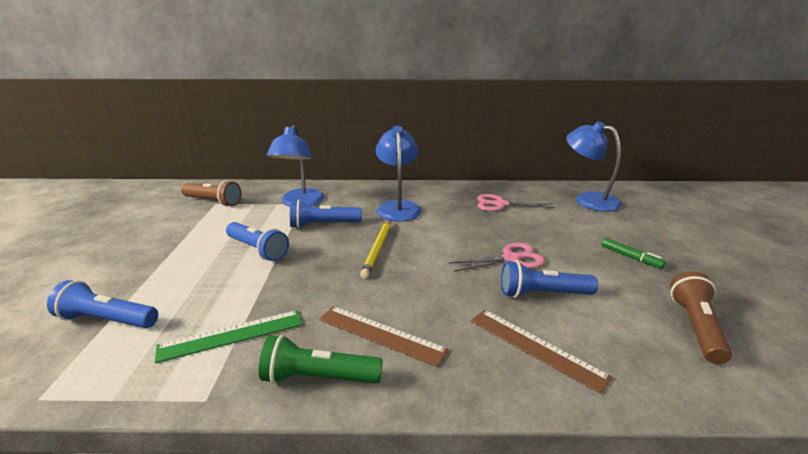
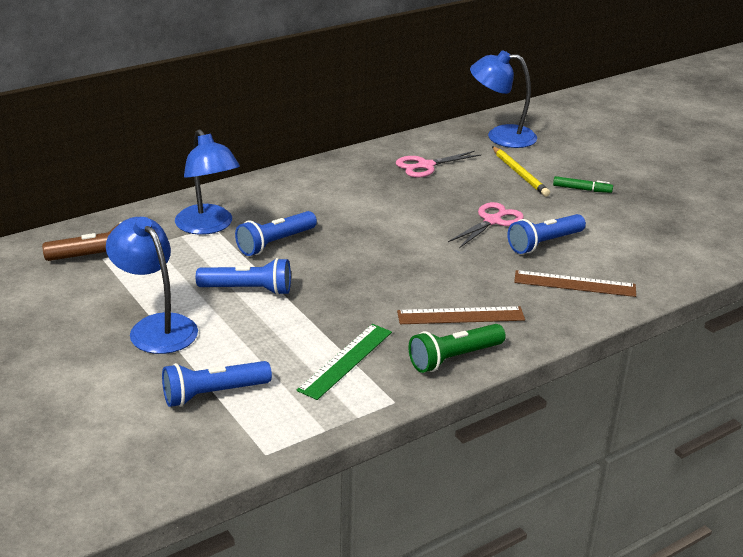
camera: 35 degrees left, 5 degrees up
(377, 249) = (367, 251): yellow pencil -> yellow pencil (519, 174)
(398, 207) = (326, 199): blue lamp -> blue lamp (156, 327)
(696, 327) = (661, 232): brown flashlight -> none

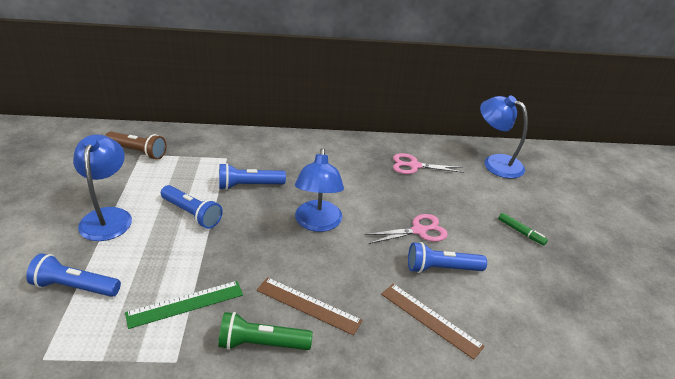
camera: 30 degrees right, 5 degrees up
(208, 226) = (223, 157): blue lamp -> blue lamp (317, 223)
(519, 174) = (480, 199): yellow pencil -> none

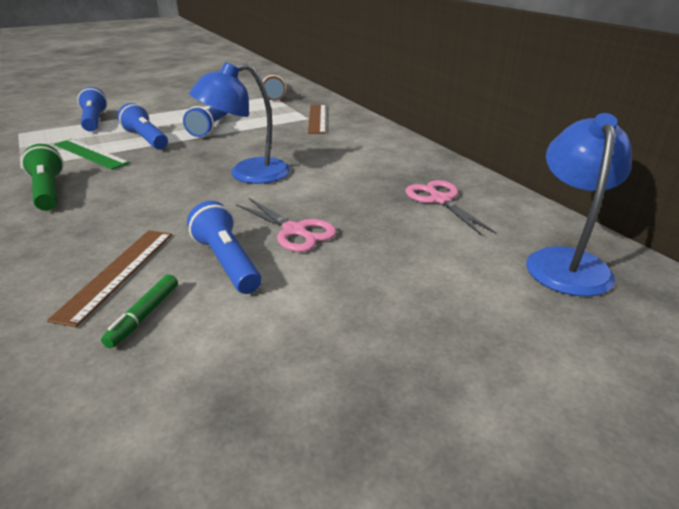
camera: 65 degrees right, 5 degrees down
(108, 216) = (181, 108): blue lamp -> none
(249, 185) = (276, 135): blue flashlight -> blue flashlight (146, 139)
(308, 305) = (111, 198): brown ruler -> brown ruler (317, 118)
(520, 232) = (390, 321): green marker -> green marker (144, 315)

